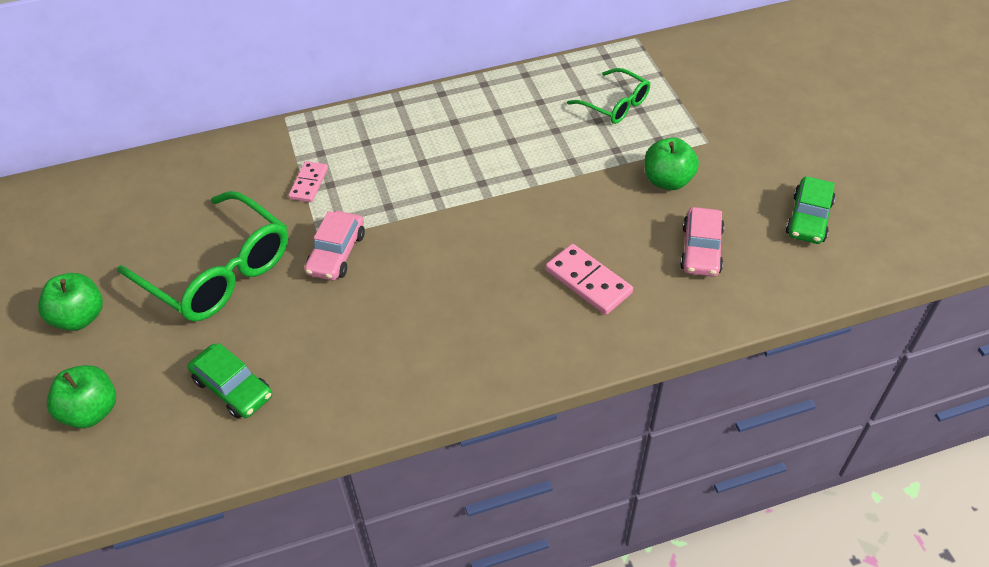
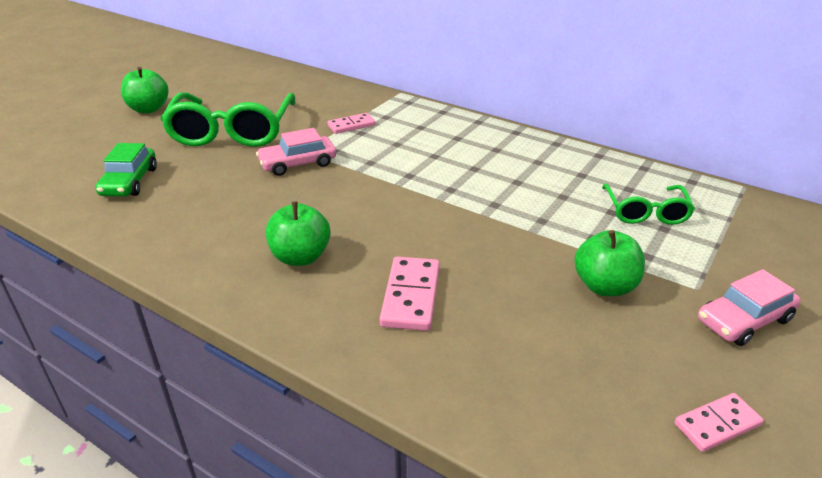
camera: 50 degrees right, 15 degrees down
(91, 411) = (72, 145): green apple -> green apple (300, 257)
(701, 249) = (547, 354): pink car -> pink car (744, 320)
(808, 218) = (717, 424): green car -> pink domino

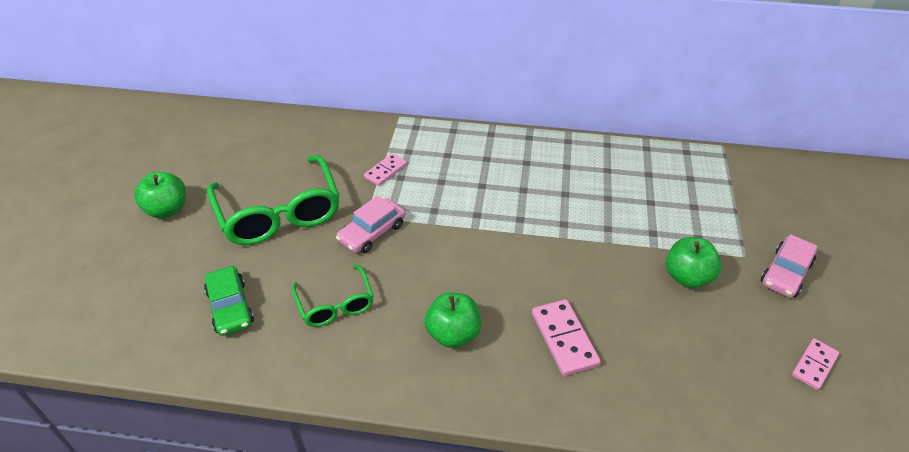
camera: 25 degrees left, 10 degrees up
(645, 212) = (673, 194): green glasses -> green glasses (335, 304)

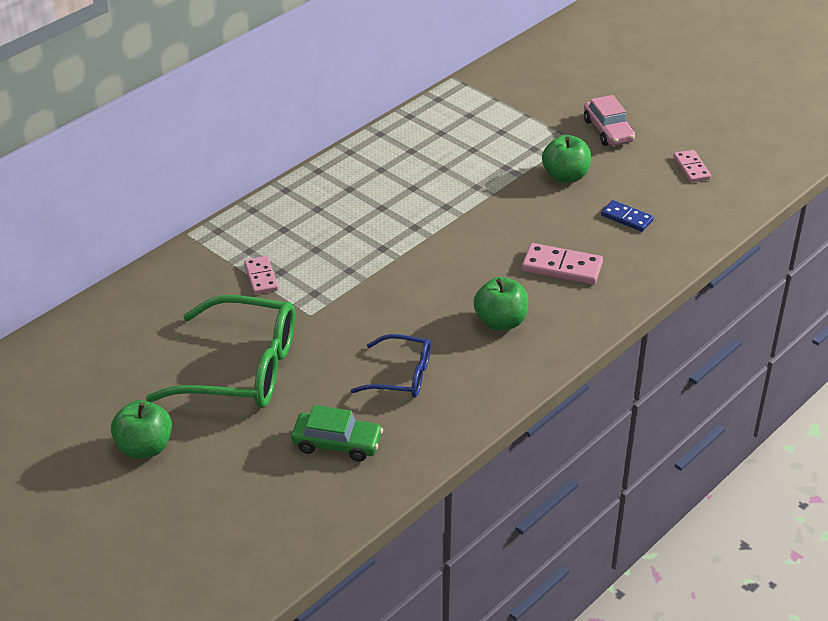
camera: 55 degrees left, 5 degrees down
(335, 304) = (401, 376): green glasses -> blue glasses
(372, 232) = (336, 319): pink car -> none
(682, 352) = (627, 218): none -> blue domino

